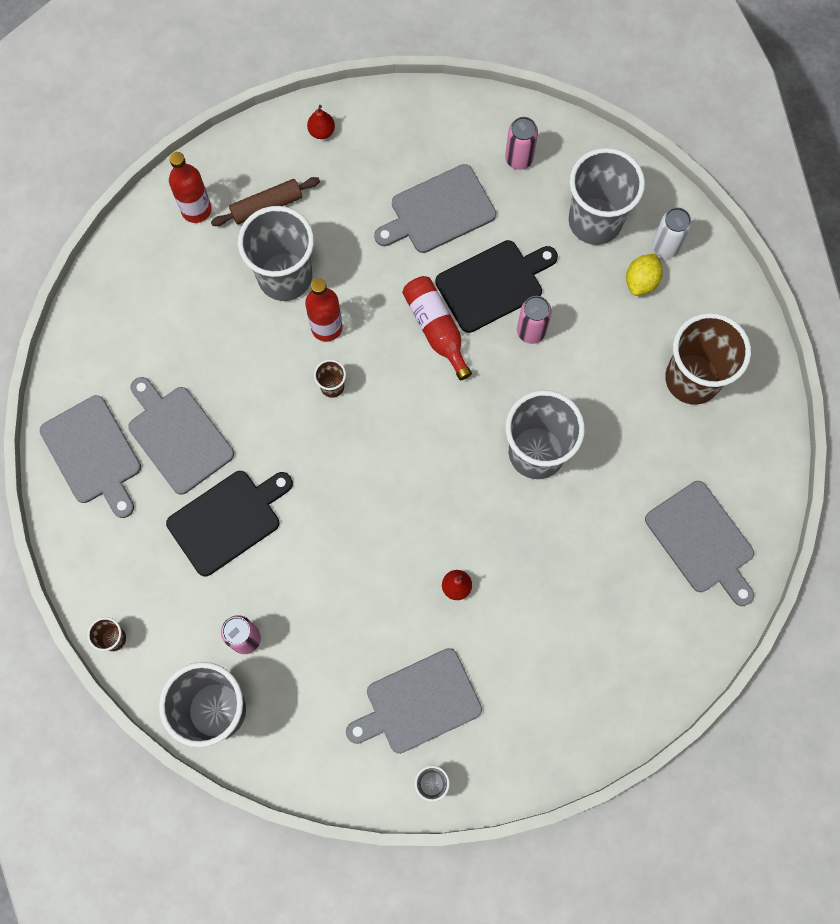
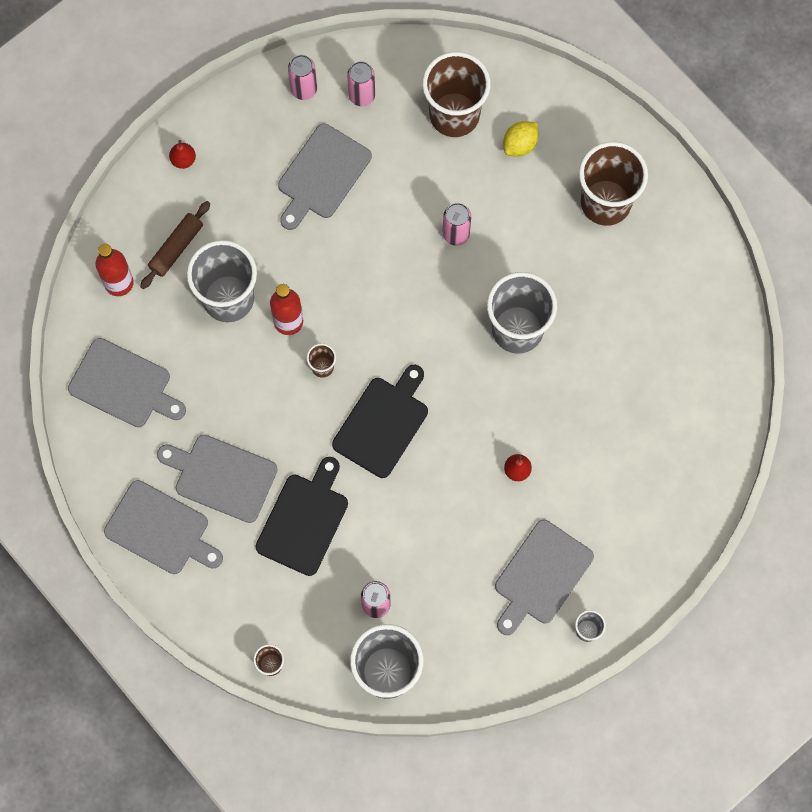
camera: 30 degrees left, 0 degrees up
(436, 329) = (378, 273): red bottle -> none
(469, 126) = (304, 89): none -> pink can
(493, 284) = (402, 212): black cutting board -> black cutting board (383, 423)
(595, 221) = (454, 115): grey cup -> brown cup
(641, 281) = (520, 144): yellow lemon -> yellow lemon turned 45 degrees clockwise
(665, 246) = (523, 105): white can -> none
(702, 541) = (685, 327): grey cutting board -> grey cutting board (123, 385)

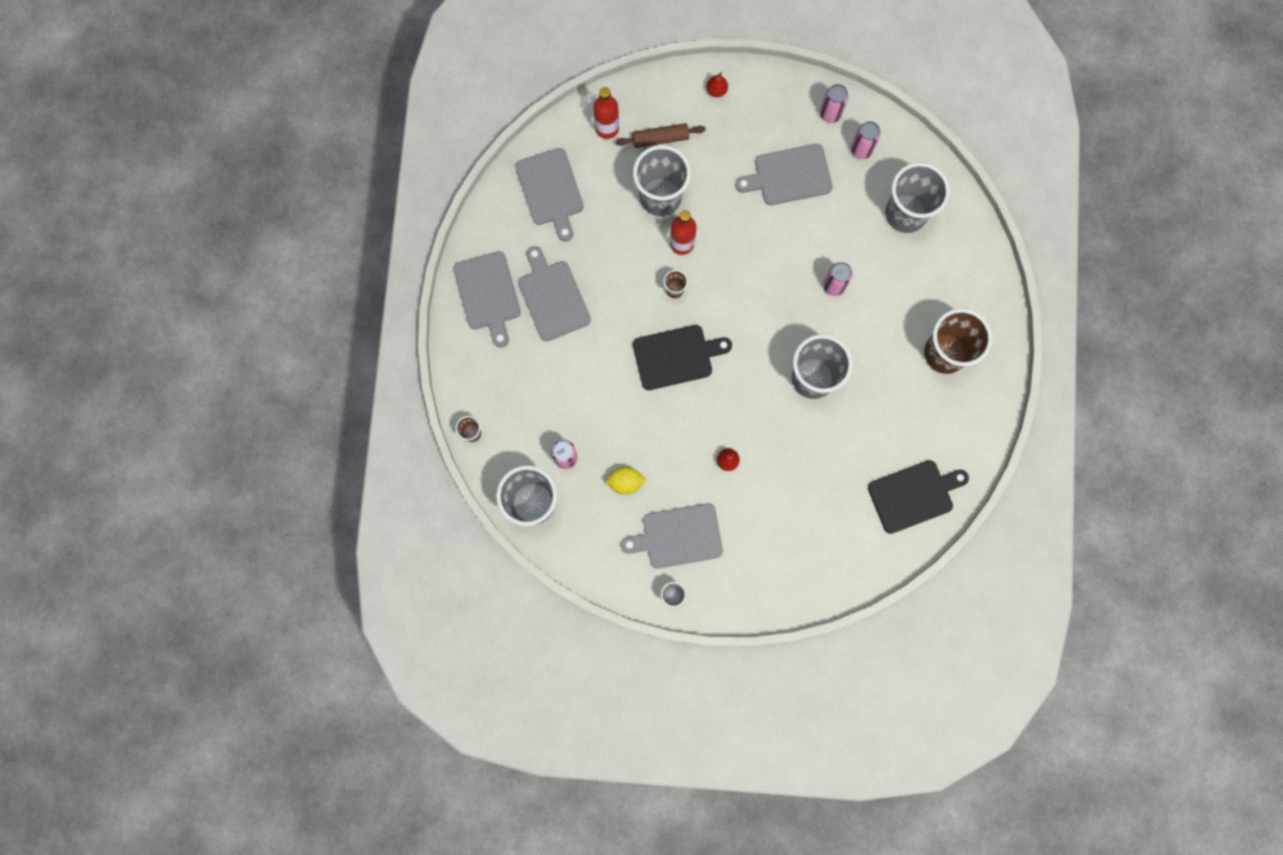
camera: 45 degrees right, 5 degrees up
(304, 520) = (574, 368): black cutting board -> black cutting board (913, 495)
(454, 115) = (905, 213): brown cup -> grey cup
(520, 144) = (928, 269): yellow lemon -> yellow lemon (625, 482)

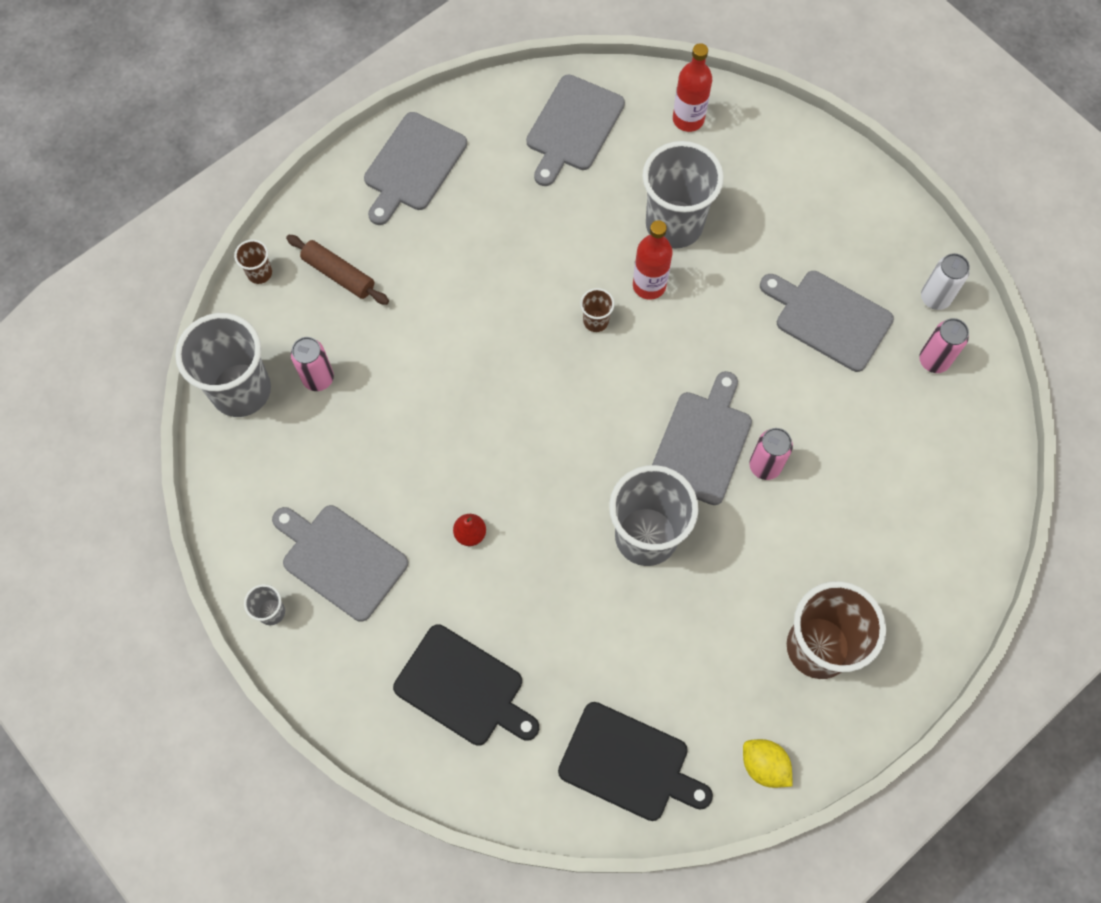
camera: 45 degrees right, 10 degrees down
(552, 297) = (469, 222): grey cutting board -> grey cutting board (702, 443)
(625, 482) = (348, 456): yellow lemon -> yellow lemon (764, 765)
(660, 138) = (731, 172): brown rolling pin -> brown rolling pin (339, 274)
(676, 356) = (528, 385): black cutting board -> black cutting board (463, 688)
(716, 90) = (836, 177): red pear -> none
(830, 114) = (935, 298): pink can -> white can
(905, 213) = (919, 465): grey cup -> none

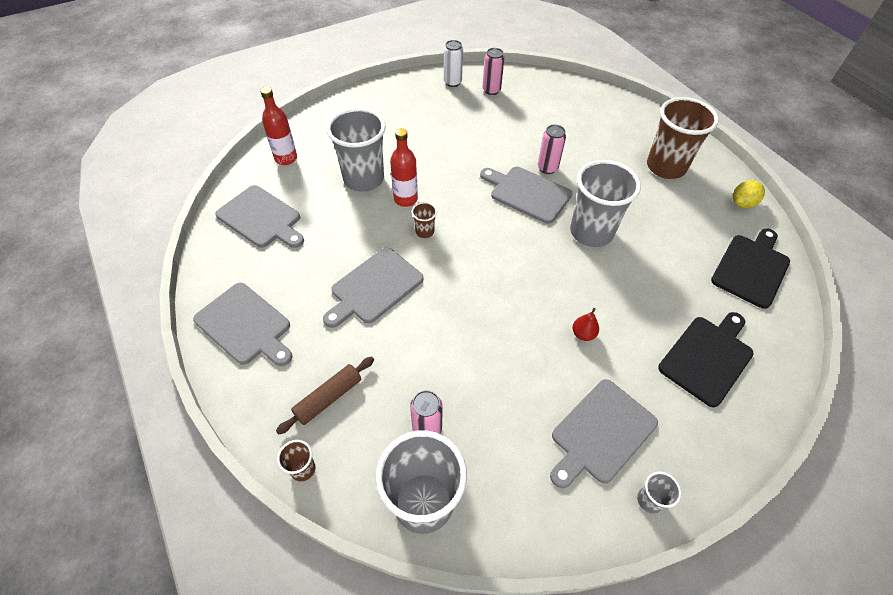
camera: 80 degrees left, 15 degrees down
(829, 318) = (454, 124): grey cutting board -> grey cutting board (374, 287)

